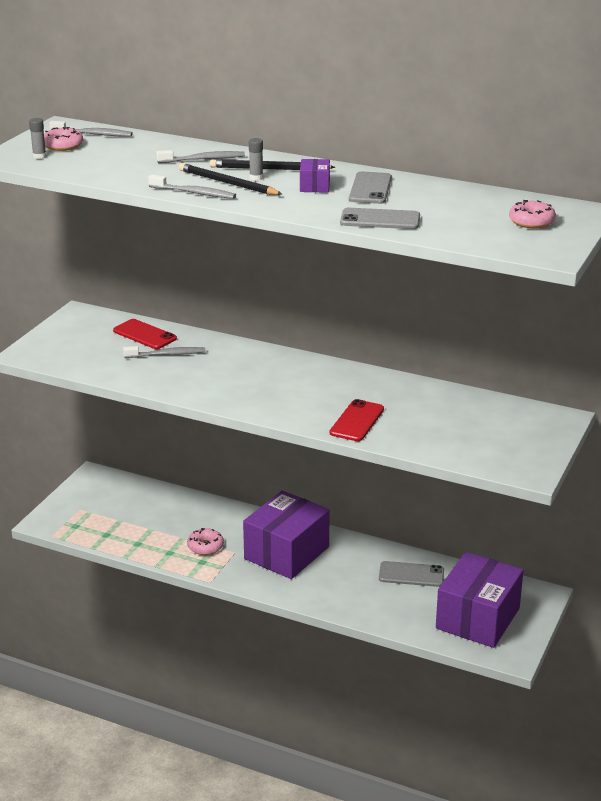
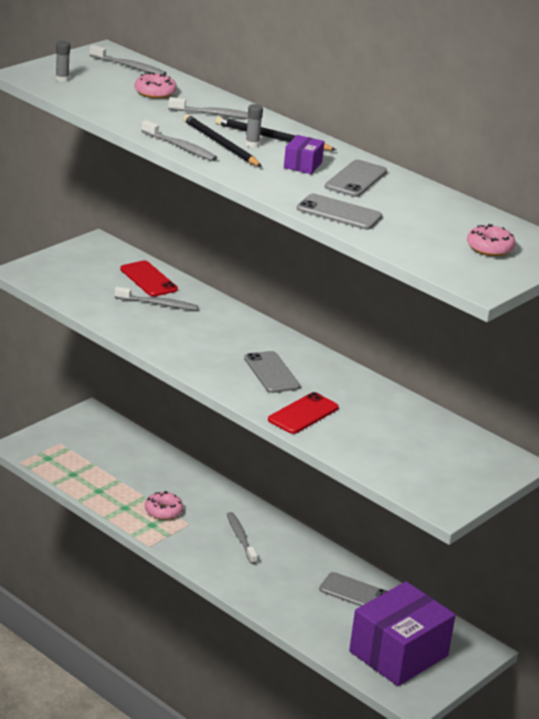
camera: 15 degrees right, 0 degrees up
(63, 146) = (92, 72): pink donut -> pink donut (155, 92)
(286, 553) = (240, 538): purple box -> grey toothbrush
(305, 391) = (271, 373): none -> grey phone

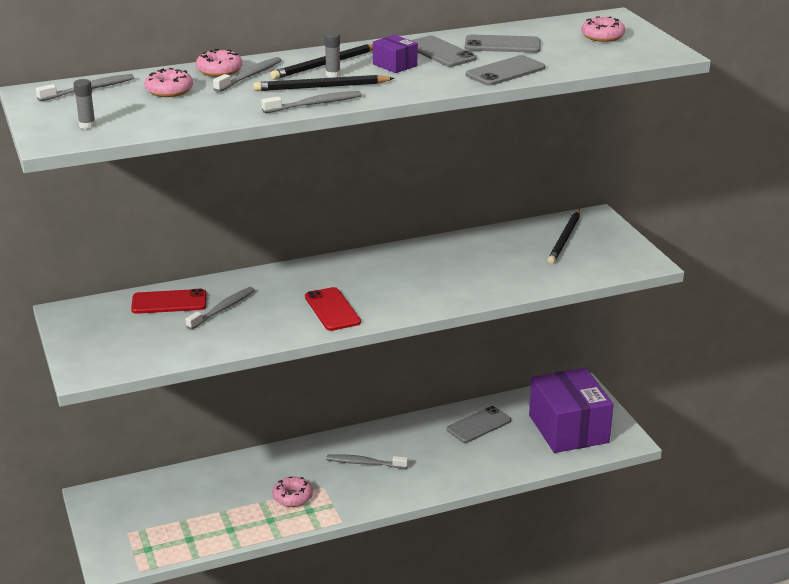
camera: 60 degrees left, 0 degrees up
(215, 102) = (219, 70): none -> pink donut
(271, 373) = (393, 283): grey phone -> grey phone (502, 45)
(303, 414) = (472, 286): red phone -> red phone (332, 309)
(447, 450) = (565, 239): none -> black pencil

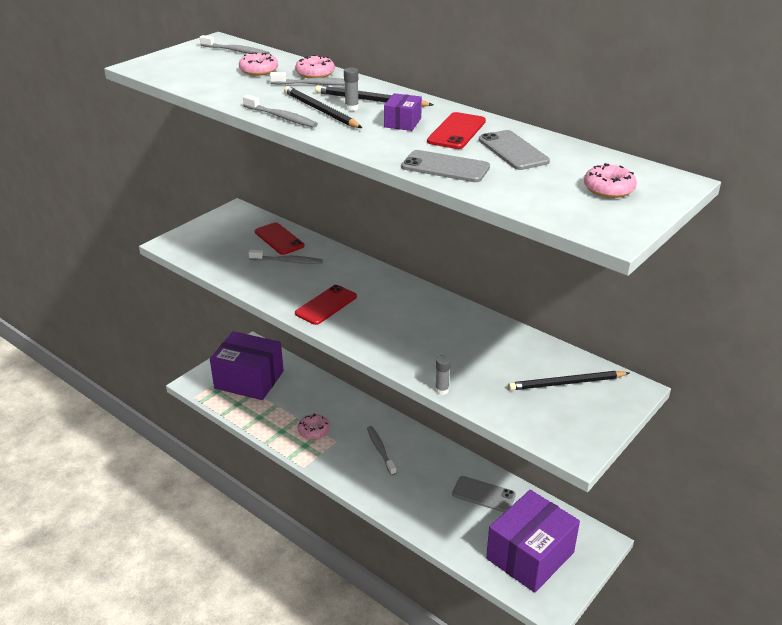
camera: 60 degrees right, 5 degrees up
(87, 125) = (172, 67): grey glue stick -> grey glue stick (442, 390)
(155, 517) = (249, 380): none -> purple box
(440, 52) = (457, 131): grey phone -> red phone

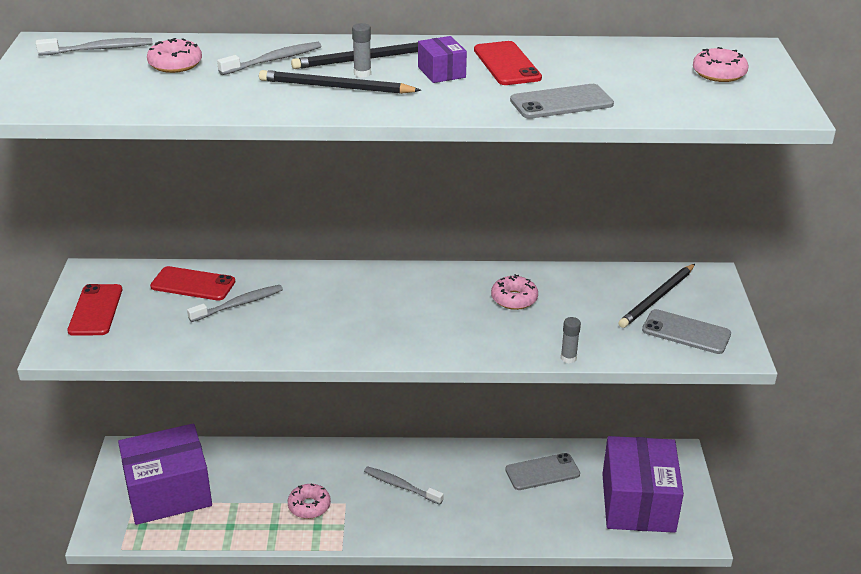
camera: 40 degrees left, 0 degrees up
(281, 117) = (308, 108): grey toothbrush -> none
(315, 73) = (248, 48): pink donut -> pink donut (514, 299)
(326, 305) = (347, 331): red phone -> red phone (95, 310)
(513, 151) = (587, 66): grey phone -> grey phone (686, 332)

